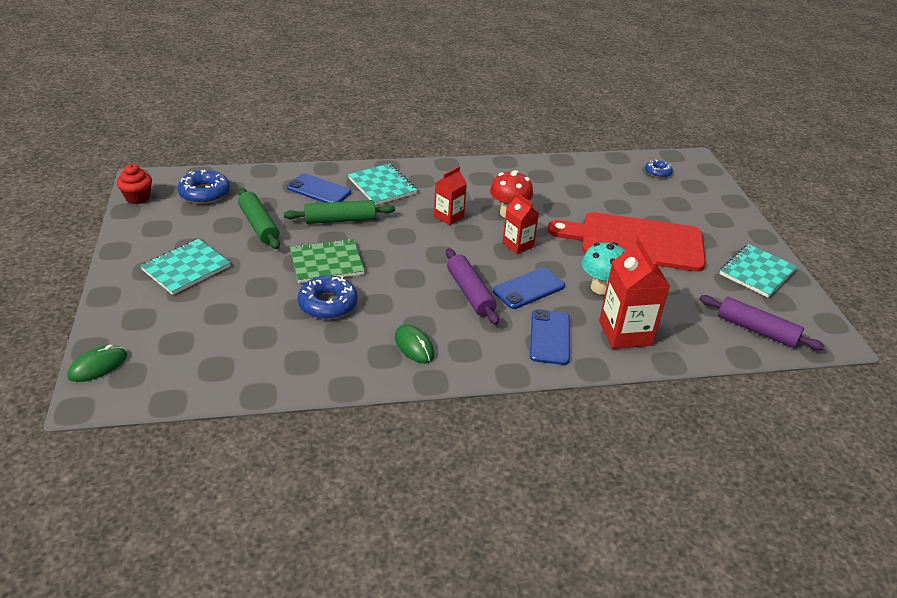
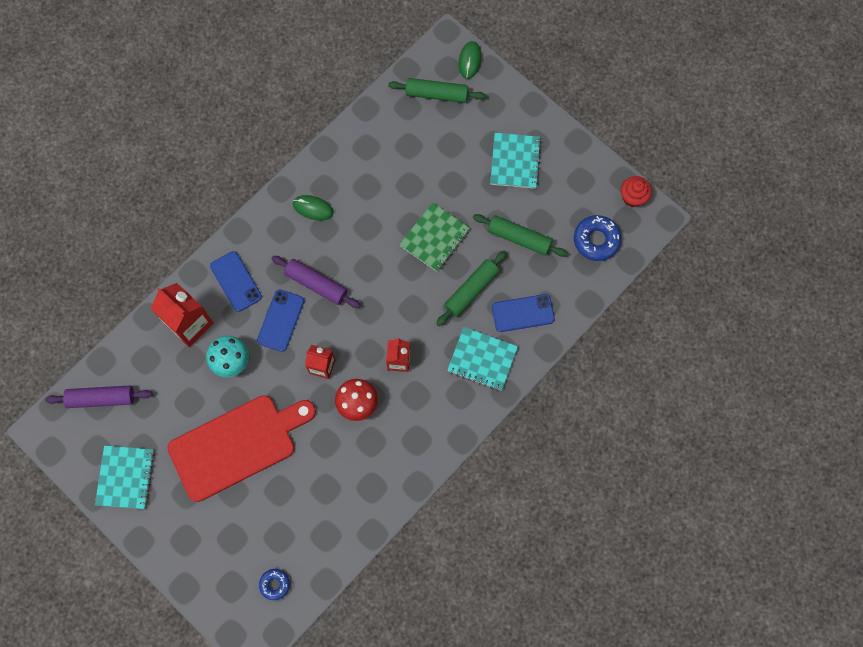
camera: 145 degrees right, 35 degrees up
(173, 359) = (436, 94): none -> green rolling pin
(328, 304) = (396, 202): blue donut -> none

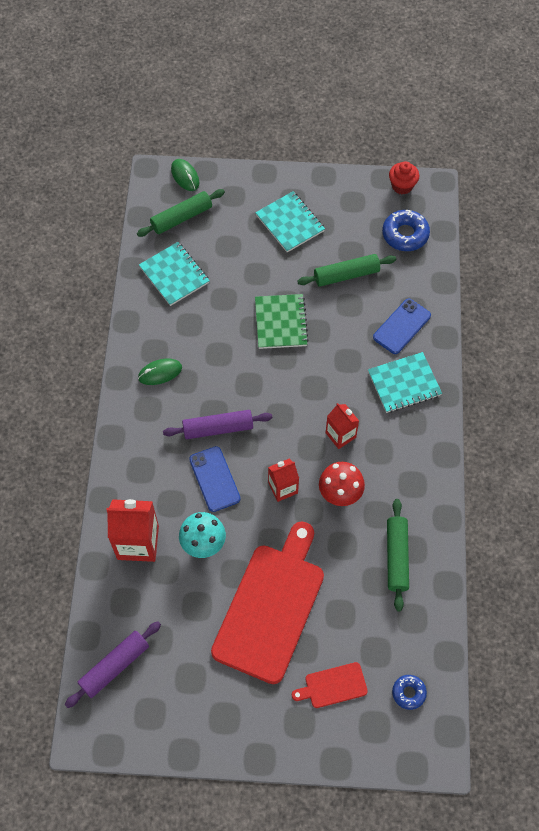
camera: 40 degrees left, 10 degrees down
(125, 477) = (198, 714): turquoise notebook -> turquoise notebook (174, 275)
(229, 535) = (333, 686): none -> red cutting board
(236, 281) = (147, 478): blue phone -> none
(471, 290) = (346, 339): green rolling pin -> green rolling pin (396, 557)

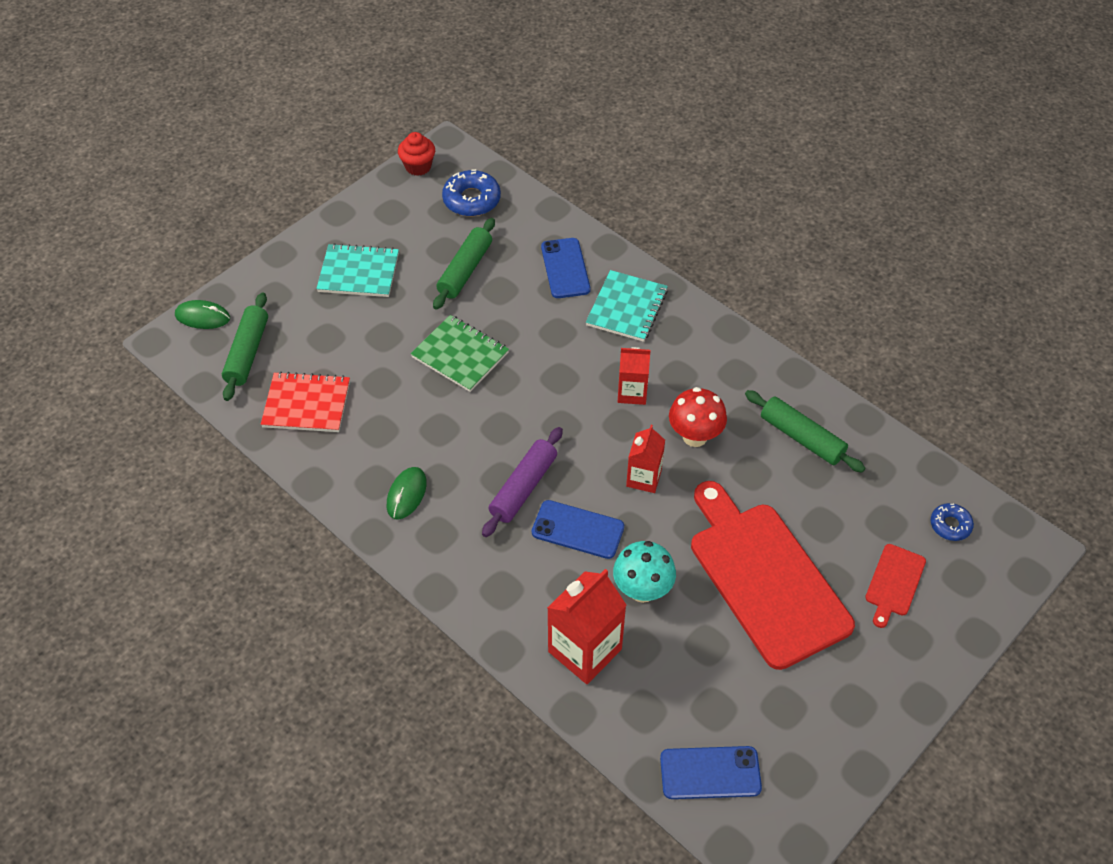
camera: 50 degrees left, 10 degrees down
(114, 666) = (710, 773): purple rolling pin -> blue phone
(174, 275) = (306, 404): turquoise notebook -> red notebook

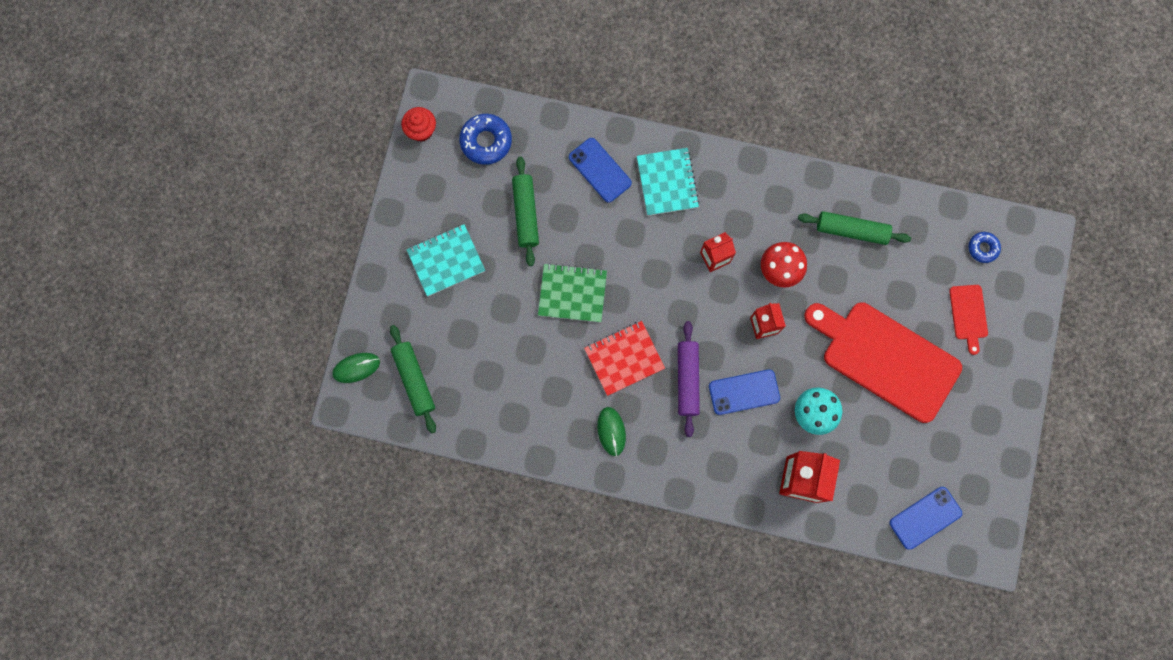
camera: 30 degrees left, 25 degrees up
(306, 404) = (490, 399): red notebook -> red notebook (624, 358)

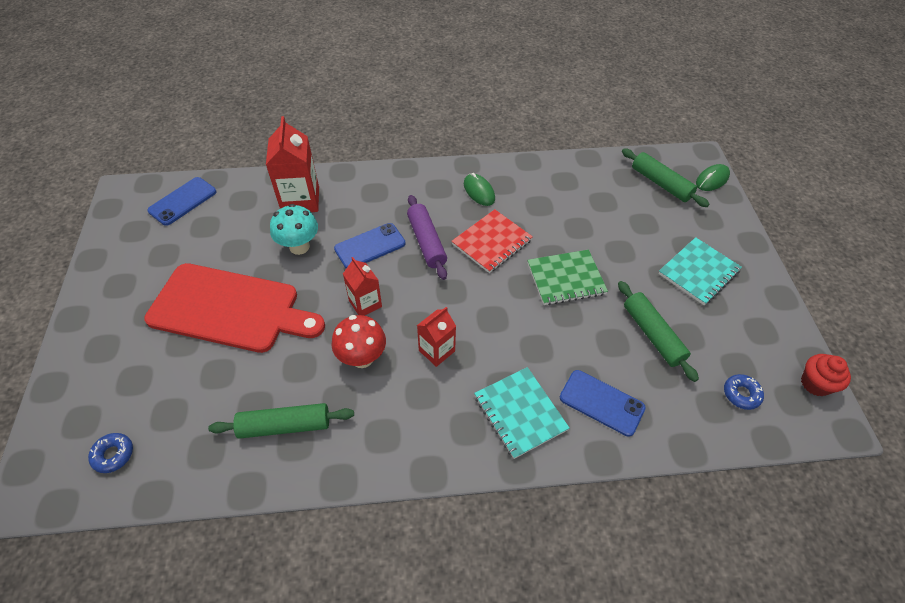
camera: 160 degrees right, 25 degrees down
(486, 141) = (741, 394): blue donut -> blue donut, size x0.60
(968, 315) = (135, 375): red cutting board -> none

